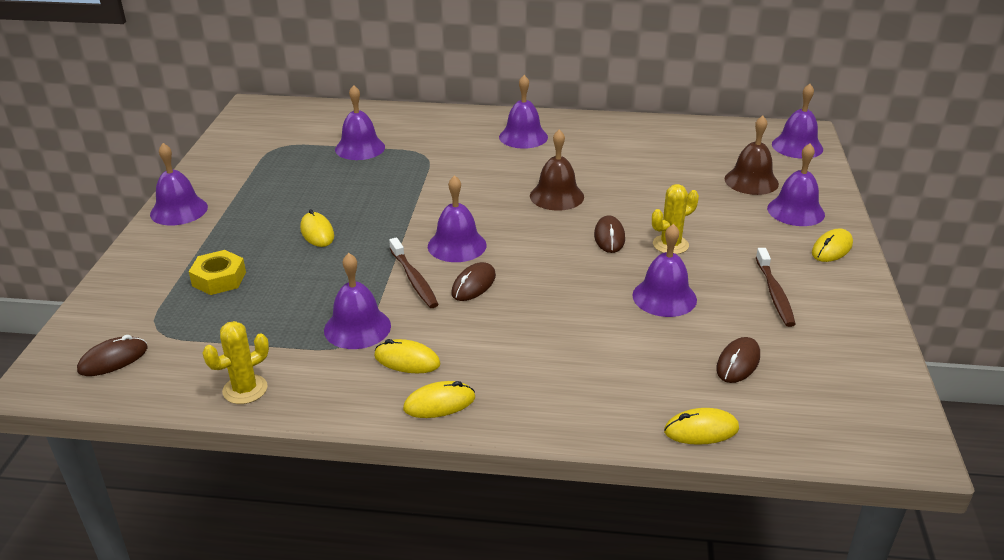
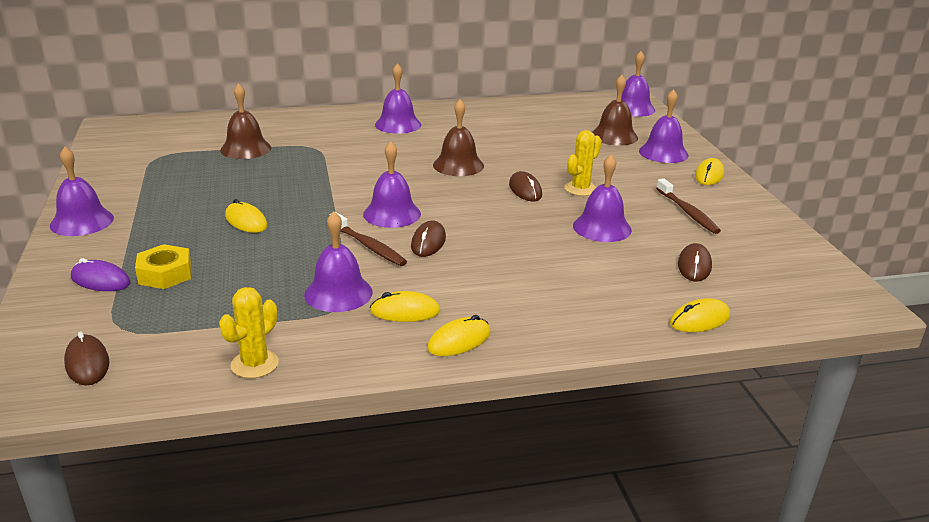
camera: 20 degrees left, 5 degrees down
(113, 359) = (87, 363): brown mouse -> brown mouse turned 60 degrees counterclockwise
(164, 276) = (100, 280): none -> purple mouse
(360, 148) = (245, 149): purple bell -> brown bell

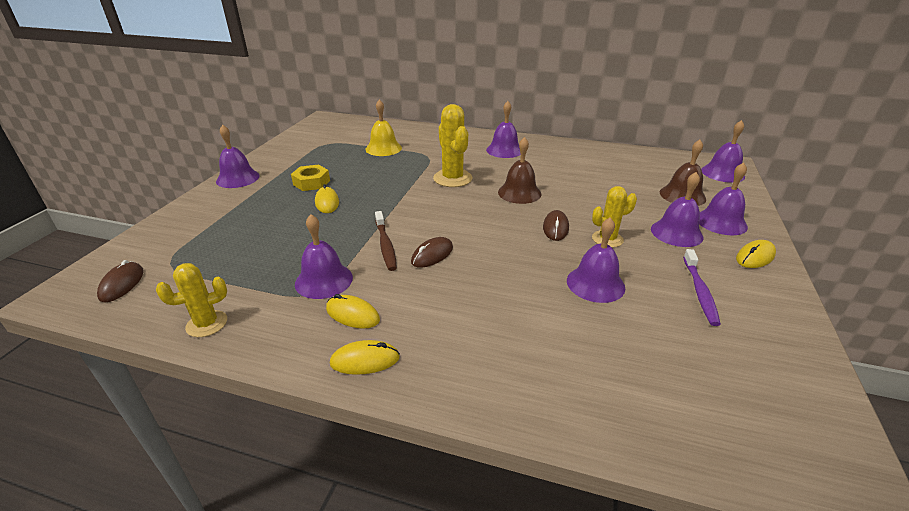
camera: 30 degrees right, 5 degrees up
(100, 280) = (200, 223): purple mouse -> none
(165, 274) = (238, 229): yellow nut -> yellow nut (311, 182)
(245, 149) = (383, 148): brown bell -> yellow bell
(370, 165) = (452, 178): none -> yellow cactus
(392, 214) = (429, 222): purple bell -> purple bell (676, 233)
(688, 212) = (700, 292): brown toothbrush -> purple toothbrush
(694, 266) = (660, 357): brown mouse -> none
(699, 320) = (615, 428): yellow mouse -> none

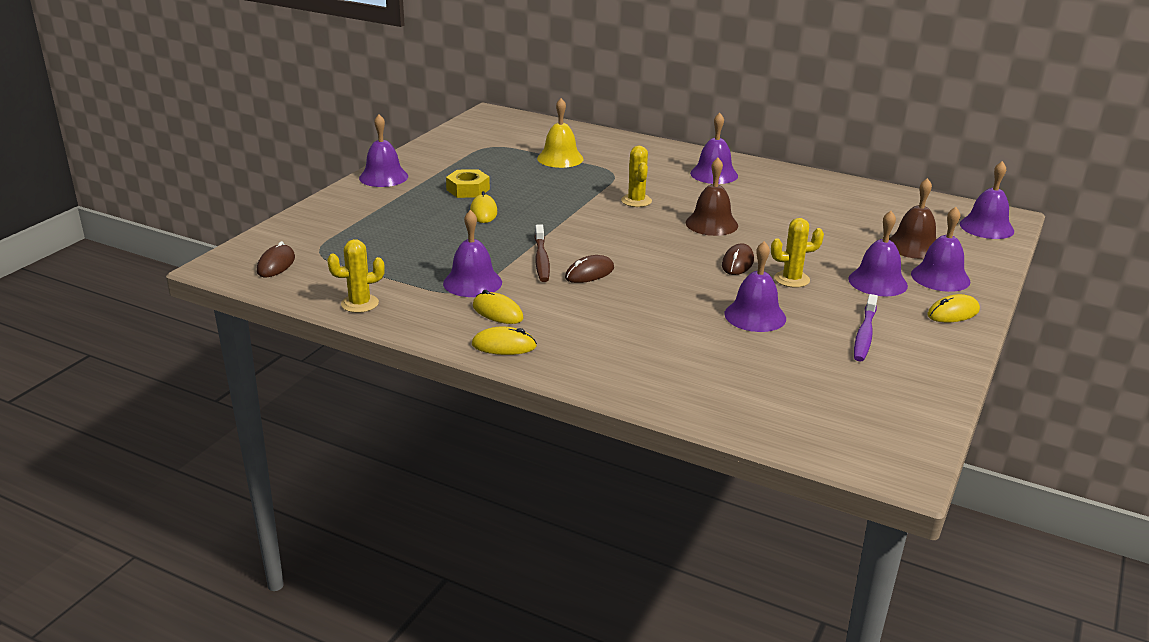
camera: 10 degrees right, 5 degrees down
(452, 178) = (636, 201): yellow cactus -> yellow cactus, size x0.64

